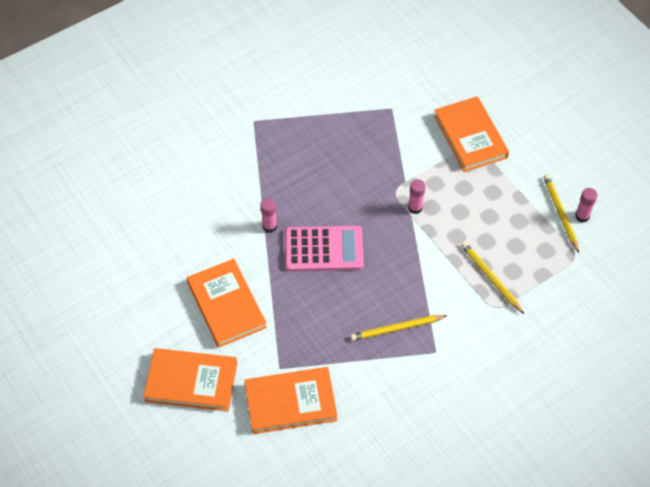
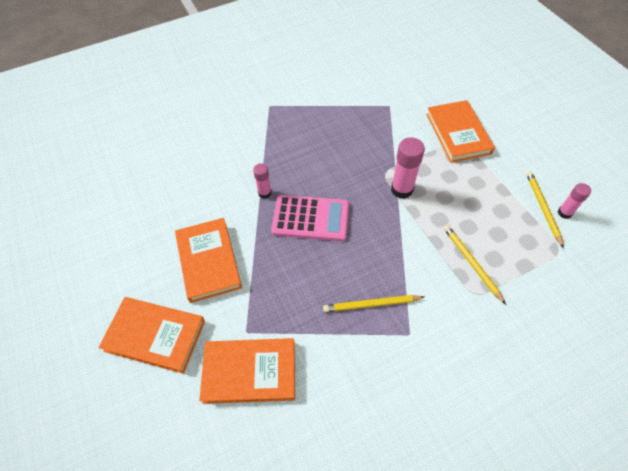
camera: 10 degrees right, 0 degrees up
(415, 208) = (402, 189): pink glue stick -> pink glue stick, size x1.66

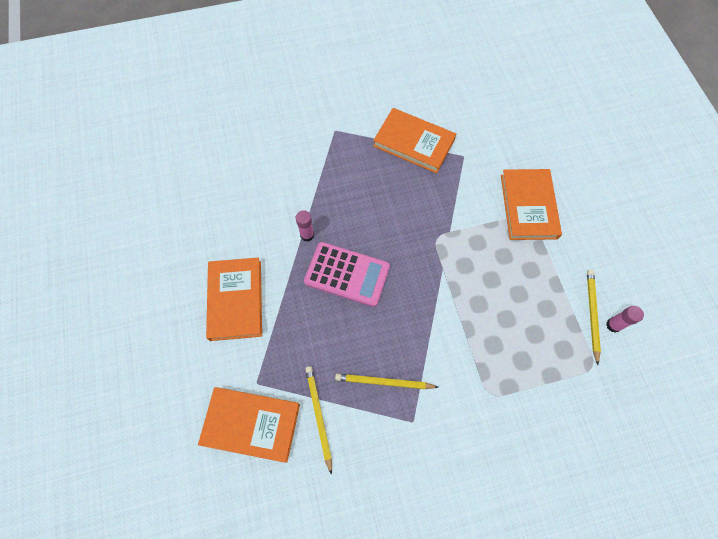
camera: 10 degrees right, 10 degrees up
(155, 336) = (170, 367): orange book -> orange book (413, 143)
(402, 189) = (449, 261): pink glue stick -> none
(471, 263) = (497, 360): yellow pencil -> yellow pencil (318, 416)

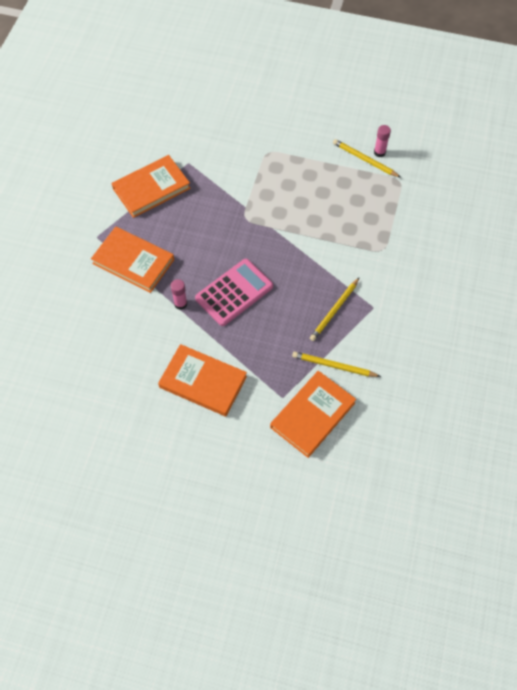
camera: 60 degrees left, 5 degrees down
(528, 206) = (260, 147): orange book -> orange book (133, 261)

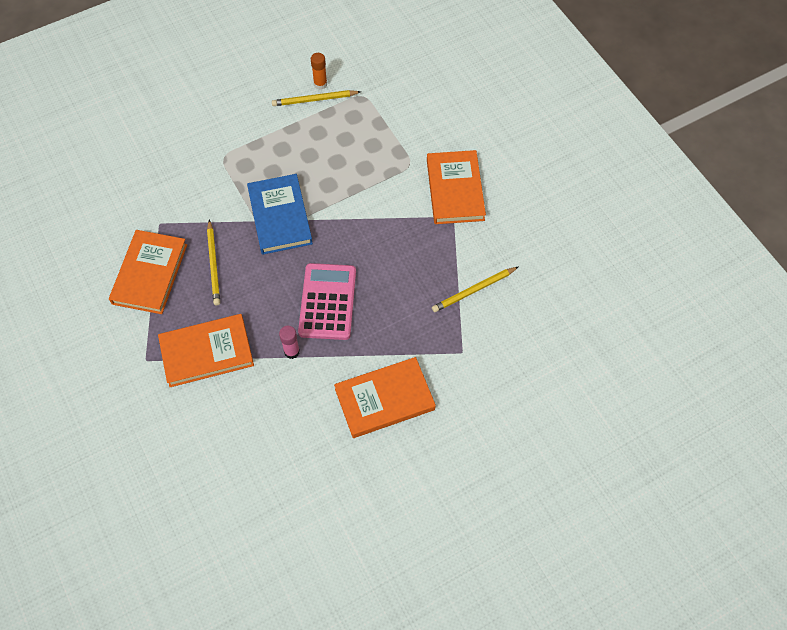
camera: 45 degrees left, 0 degrees up
(263, 216) = (280, 216): none -> blue book
(312, 415) = (500, 344): orange book -> orange book (455, 190)
(334, 311) = (426, 245): yellow pencil -> yellow pencil (214, 264)
(379, 152) = (320, 84): pink glue stick -> orange glue stick

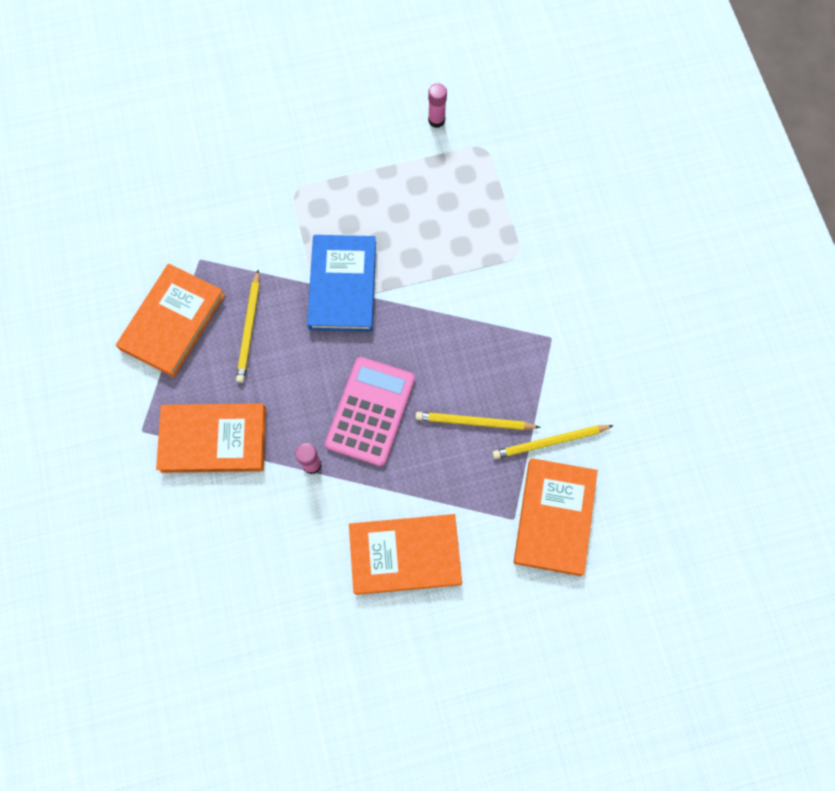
camera: 15 degrees right, 10 degrees up
(314, 100) = (424, 140): yellow pencil -> yellow pencil (474, 422)
(320, 84) = (436, 120): orange glue stick -> pink glue stick
(455, 190) = (563, 302): orange book -> orange book (554, 517)

